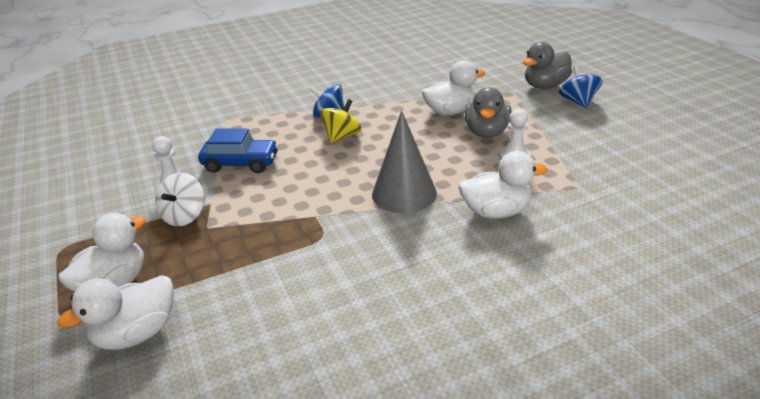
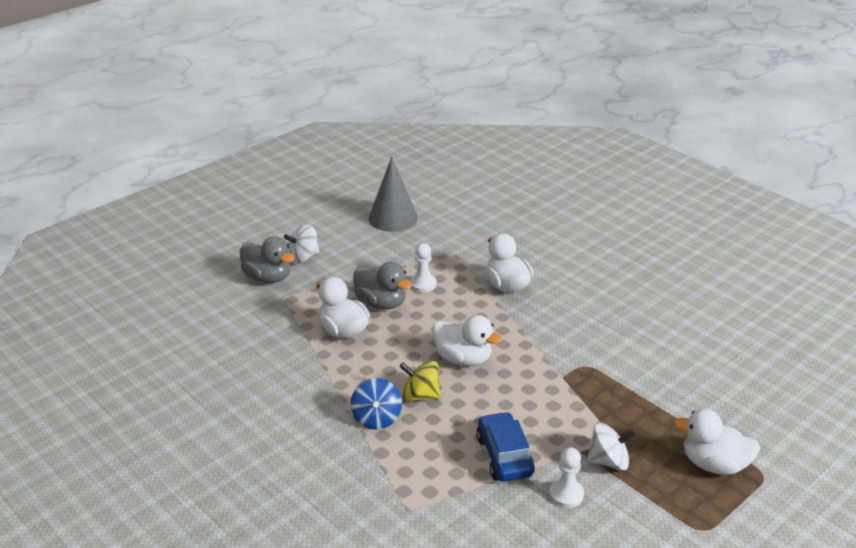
camera: 110 degrees left, 0 degrees up
(136, 334) = (744, 426): white duck -> white duck (463, 359)
(404, 193) = (505, 334): grey cone -> grey cone (393, 218)
(487, 132) = (381, 303): grey duck -> grey duck turned 45 degrees clockwise
(578, 102) = (303, 257): blue spinning top -> white spinning top

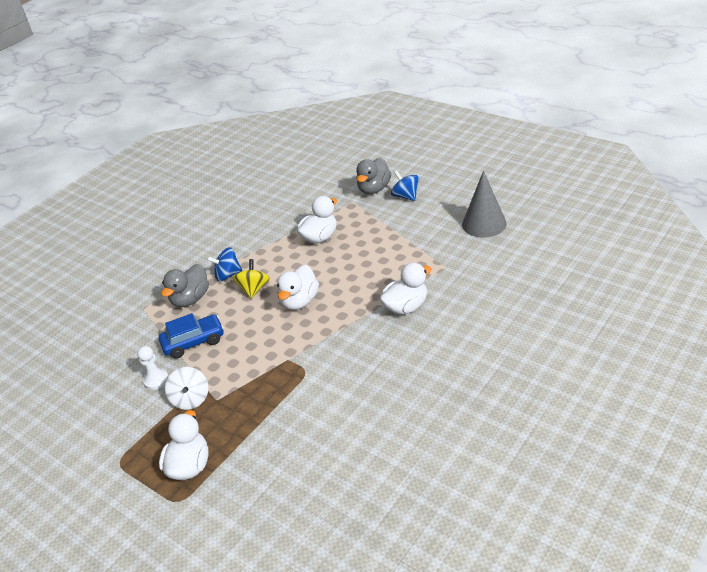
camera: 85 degrees right, 5 degrees up
(303, 257) = (406, 196): white spinning top -> blue spinning top
(381, 303) = (359, 246): grey duck -> grey duck (190, 299)
(423, 284) = (391, 261): white pawn -> none

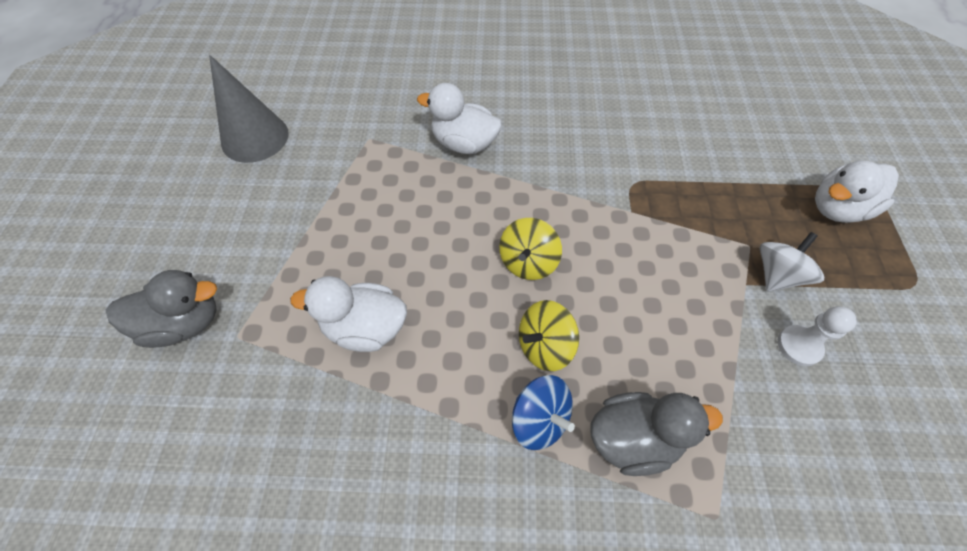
camera: 130 degrees left, 20 degrees up
(194, 342) = (703, 350): blue car -> none
(300, 301) = (528, 262): white duck -> yellow spinning top
(406, 196) = (201, 260): blue spinning top -> none

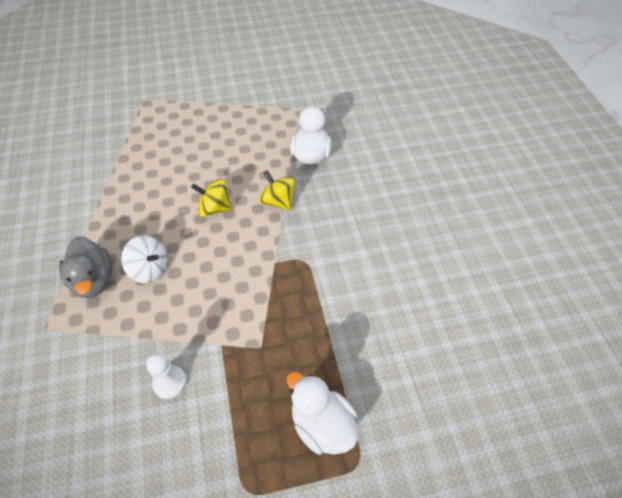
camera: 75 degrees right, 5 degrees down
(184, 323) = (149, 79): grey duck -> none
(255, 138) = (281, 61): grey cone -> none
(365, 328) = (155, 144): white duck -> none
(539, 419) = (104, 232): blue spinning top -> none
(544, 345) = (152, 227): yellow spinning top -> yellow spinning top (278, 201)
(777, 275) = (234, 368): white spinning top -> white spinning top (149, 269)

